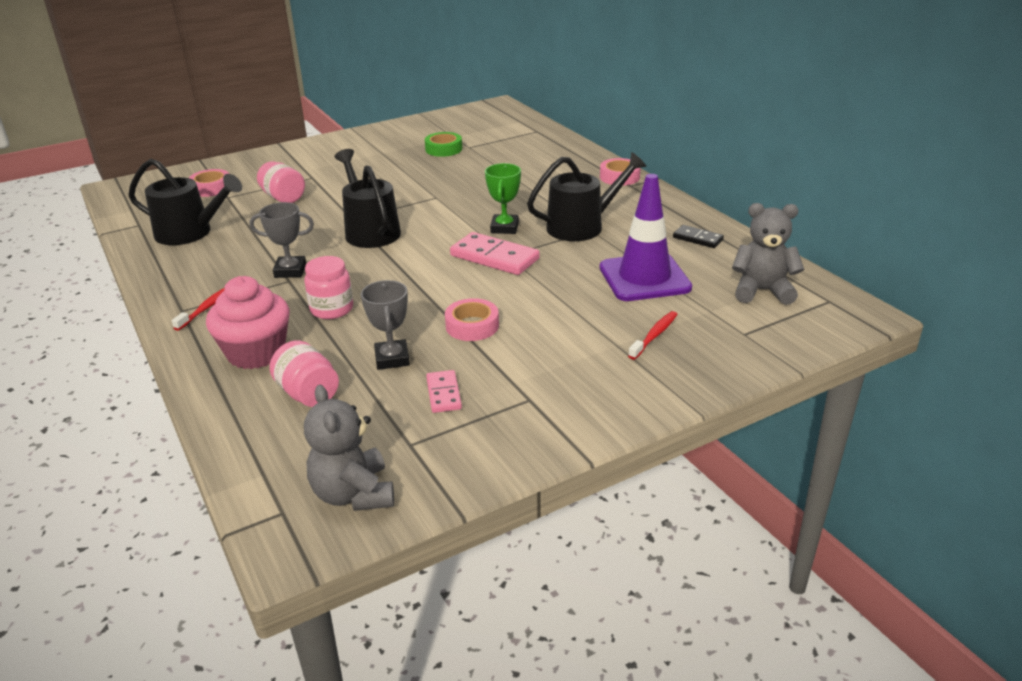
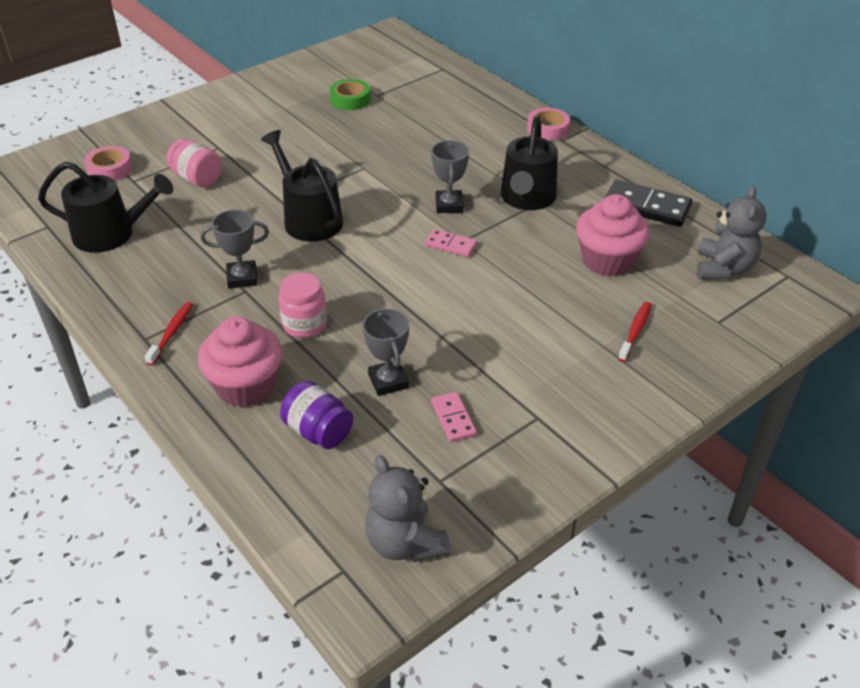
camera: 10 degrees left, 10 degrees up
(308, 394) = (318, 431): pink jar -> purple jar
(472, 326) = (455, 334): pink tape -> none
(494, 257) = (450, 245): pink domino -> pink domino, size x0.56
(504, 228) = (449, 205): green trophy -> grey trophy
(581, 226) = (527, 198): black watering can -> black watering can turned 135 degrees clockwise
(644, 278) = (607, 260): purple traffic cone -> pink cupcake
(698, 238) = (646, 207): black domino -> black domino, size x1.77
(762, 291) = (723, 268): grey teddy bear -> grey teddy bear turned 105 degrees clockwise

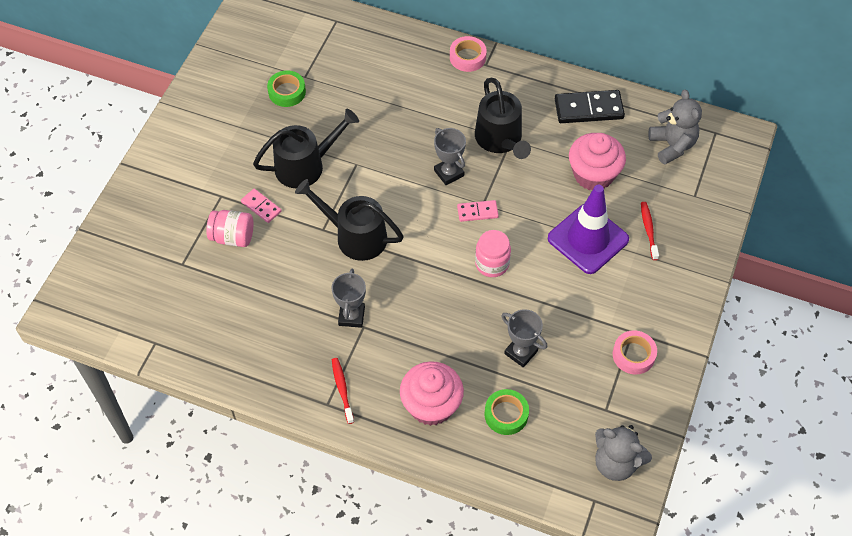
camera: 30 degrees left, 15 degrees up
(110, 169) = (150, 261): pink tape -> pink tape (633, 355)
(111, 234) = (214, 325): black watering can -> black watering can (305, 166)
(242, 278) = (351, 316): grey trophy -> grey trophy turned 45 degrees counterclockwise
(304, 325) = (430, 335): pink jar -> pink jar (492, 264)
(318, 431) = (506, 414): purple jar -> green tape
(453, 419) = (582, 360): pink domino -> pink domino (261, 207)
(554, 312) = (588, 239): none -> purple traffic cone

